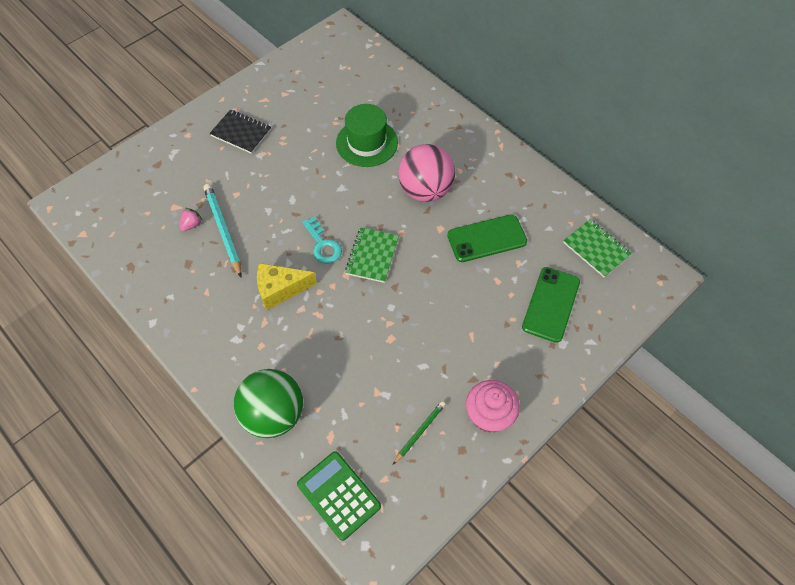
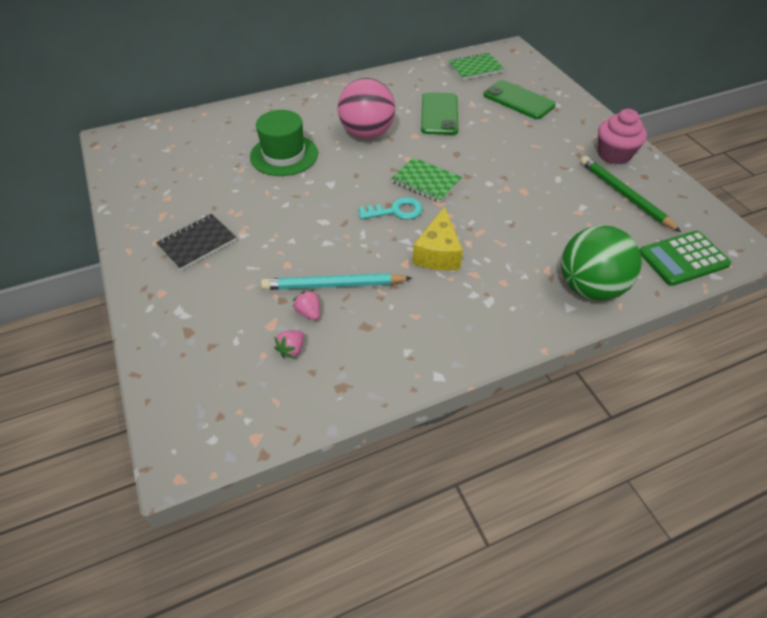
camera: 70 degrees left, 10 degrees down
(155, 227) = (292, 350): none -> pink strawberry
(420, 432) = (624, 195): green pencil -> green pencil, size x1.70

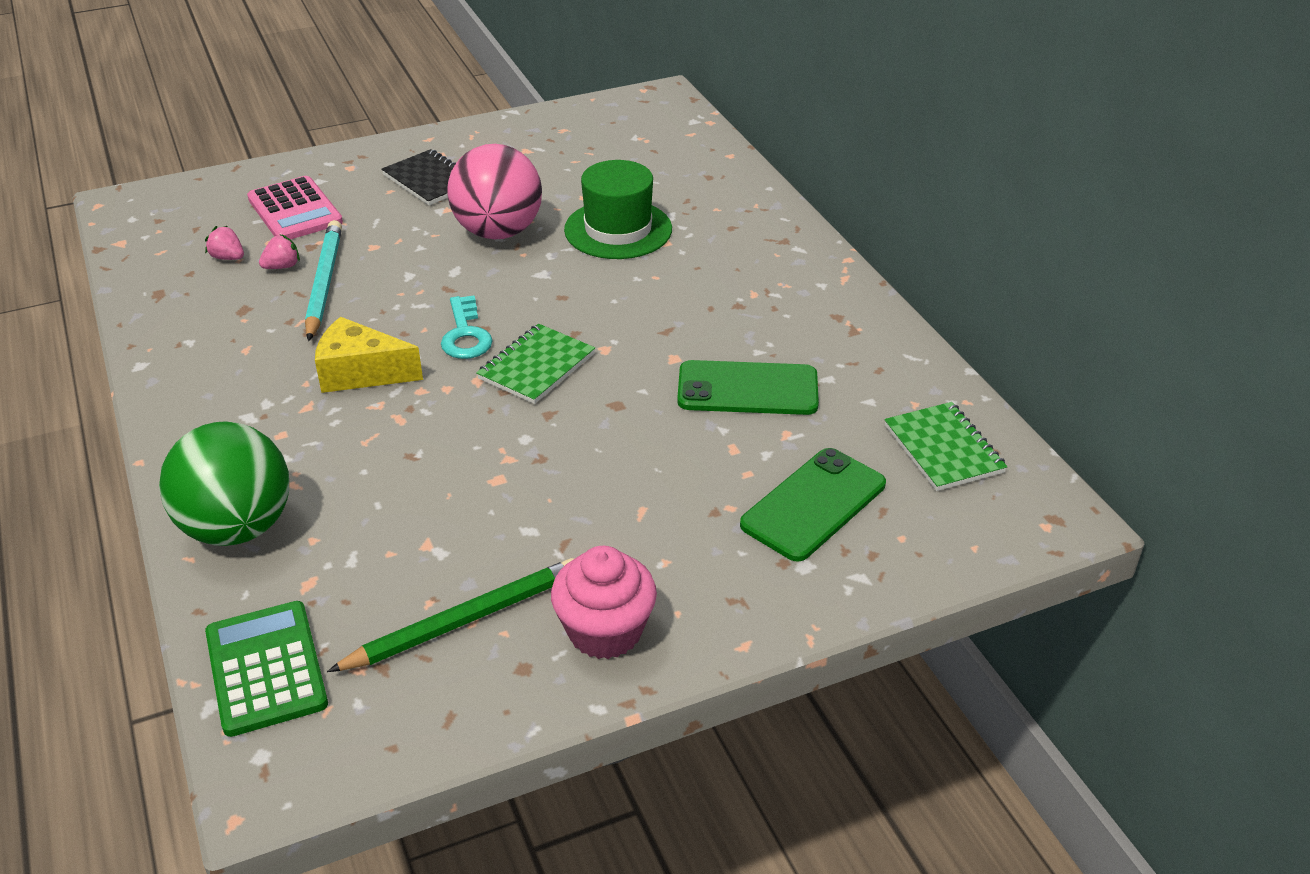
camera: 90 degrees right, 10 degrees down
(225, 318) = (295, 210): none -> pink calculator
(367, 133) = (678, 306): pink ball -> pink ball (498, 232)

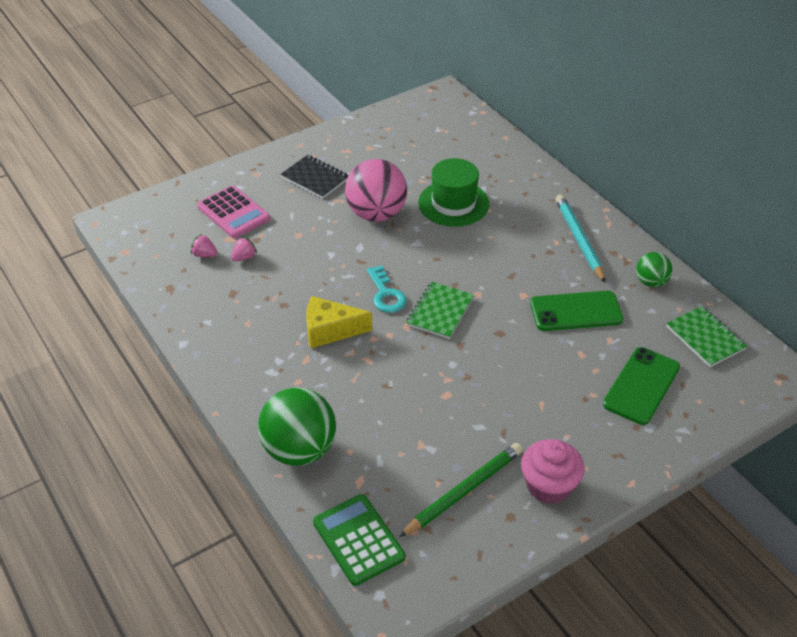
camera: 10 degrees left, 5 degrees up
(324, 283) = (277, 266): turquoise pencil -> turquoise pencil (579, 239)
(882, 362) = (651, 282): none -> green ball

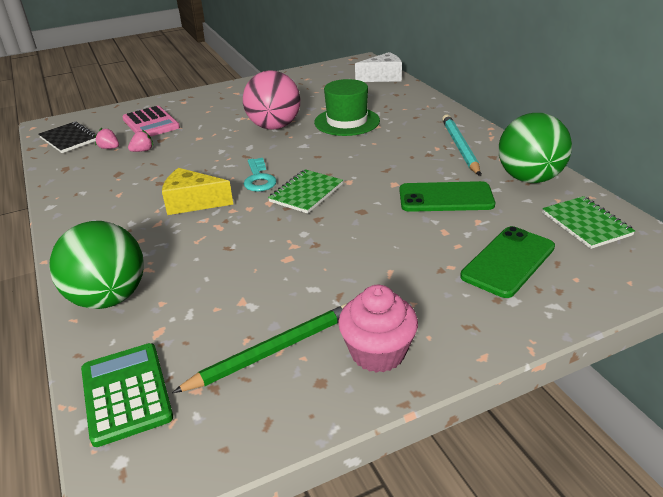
camera: 10 degrees right, 10 degrees down
(315, 178) = (231, 105): black notebook -> black notebook (69, 139)
(476, 125) = (383, 77): none -> white cheese
(651, 282) = (529, 178): green ball -> green ball, size x1.88

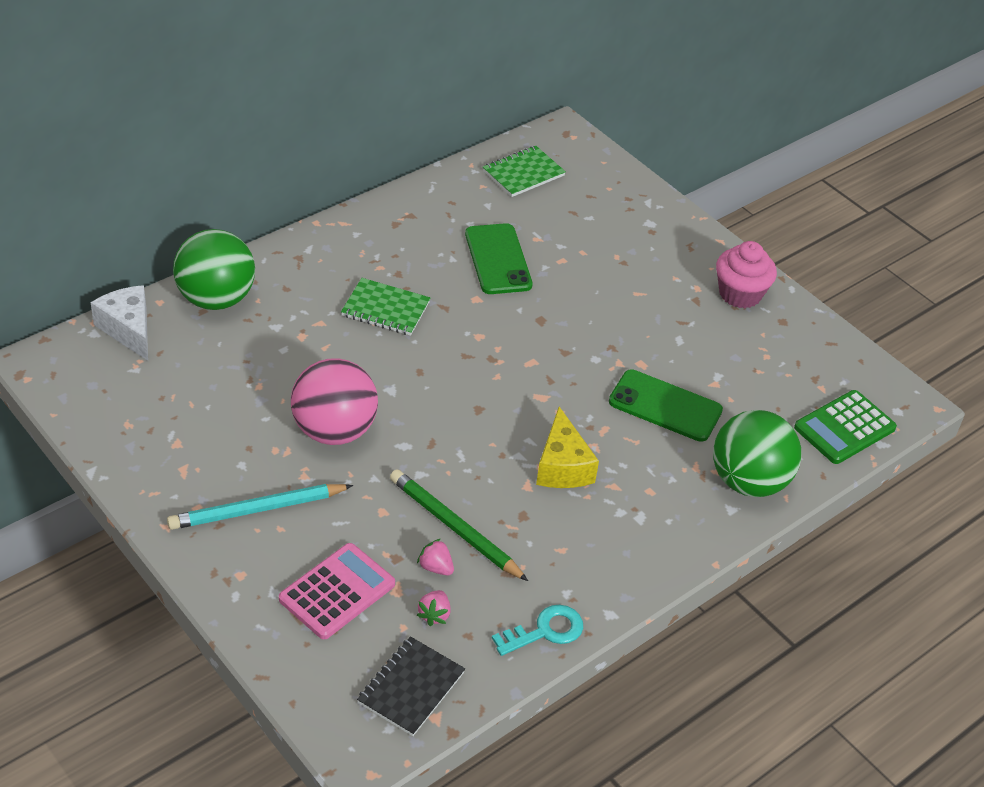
camera: 110 degrees left, 10 degrees up
(259, 179) = (491, 417): turquoise key -> turquoise key (545, 631)
(273, 350) = (763, 352): green pencil -> green pencil (454, 527)
(306, 193) = (514, 368): green notebook -> green notebook (385, 309)
(347, 121) = (309, 354): green hat -> none
(460, 147) = (375, 248): turquoise pencil -> turquoise pencil (257, 510)
(508, 261) = (598, 223): green phone -> green phone (665, 406)
(529, 178) = (443, 200): green ball -> green ball (216, 299)

